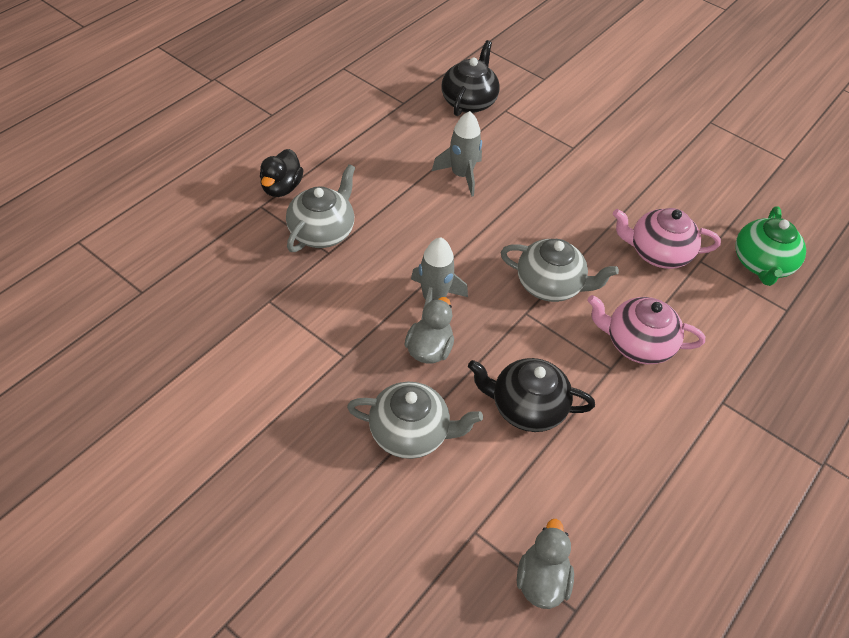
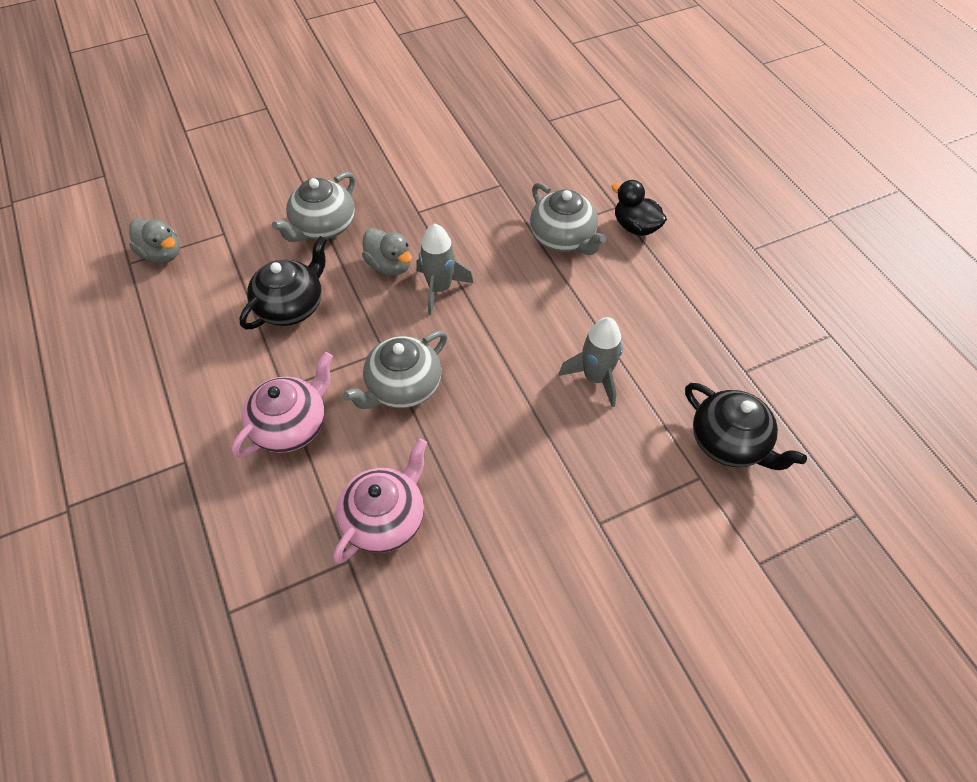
camera: 120 degrees right, 5 degrees up
(761, 264) = (301, 634): green teapot -> none

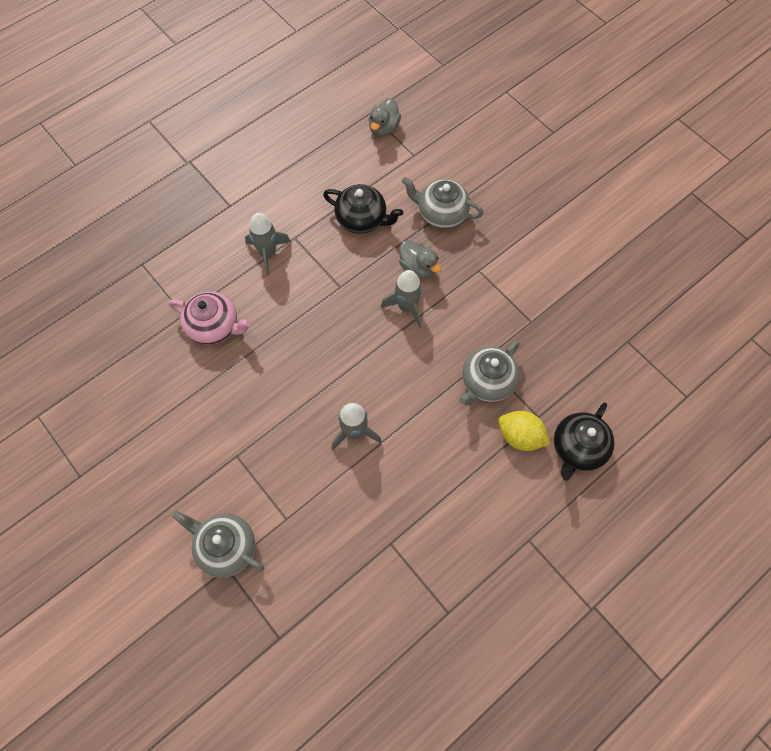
camera: 75 degrees right, 10 degrees up
(291, 425) = (268, 253): pink teapot -> grey rocket
(389, 265) = (418, 267): grey duck -> grey duck turned 75 degrees counterclockwise
(403, 387) = (313, 308): grey teapot -> grey teapot (226, 547)
(635, 227) = (520, 436): black duck -> yellow lemon
(729, 442) = (321, 537): black teapot -> black teapot (578, 448)

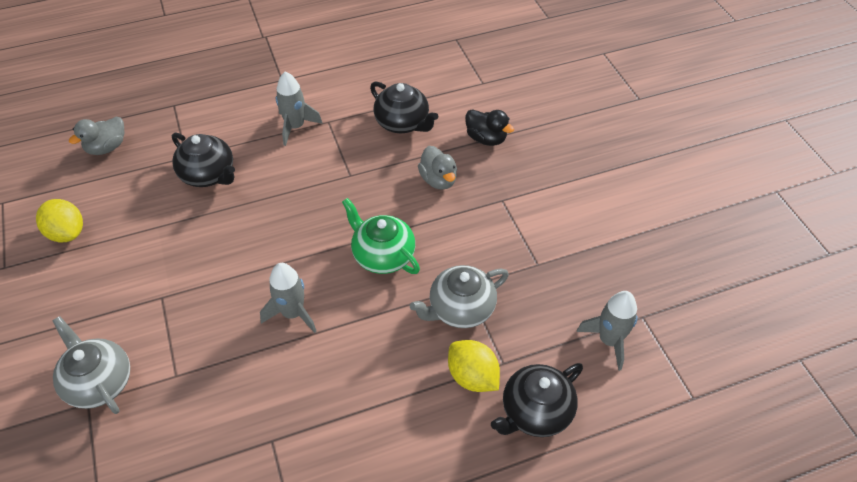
camera: 20 degrees right, 15 degrees down
(117, 425) = (67, 233): none -> yellow lemon
(214, 326) = (208, 175): pink teapot -> black teapot
(383, 128) = (463, 54): grey duck -> grey duck (107, 147)
(403, 355) = (382, 255): none -> green teapot
(407, 307) = (408, 212): grey rocket -> grey rocket (609, 340)
(441, 213) = (486, 138): grey teapot -> black duck

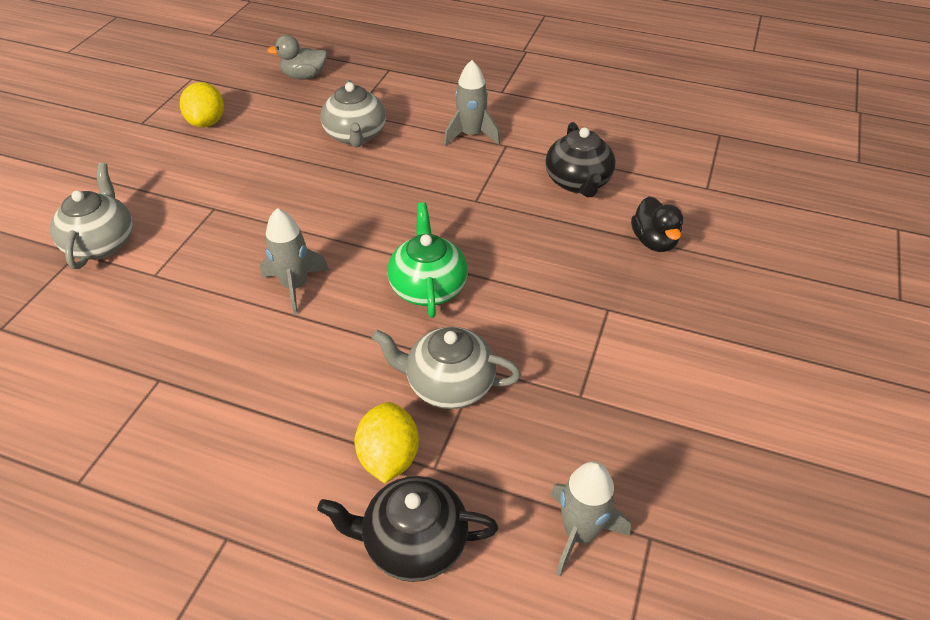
camera: 40 degrees right, 5 degrees down
(208, 175) = (355, 135): black teapot -> grey teapot
(438, 180) = (559, 252): grey duck -> none

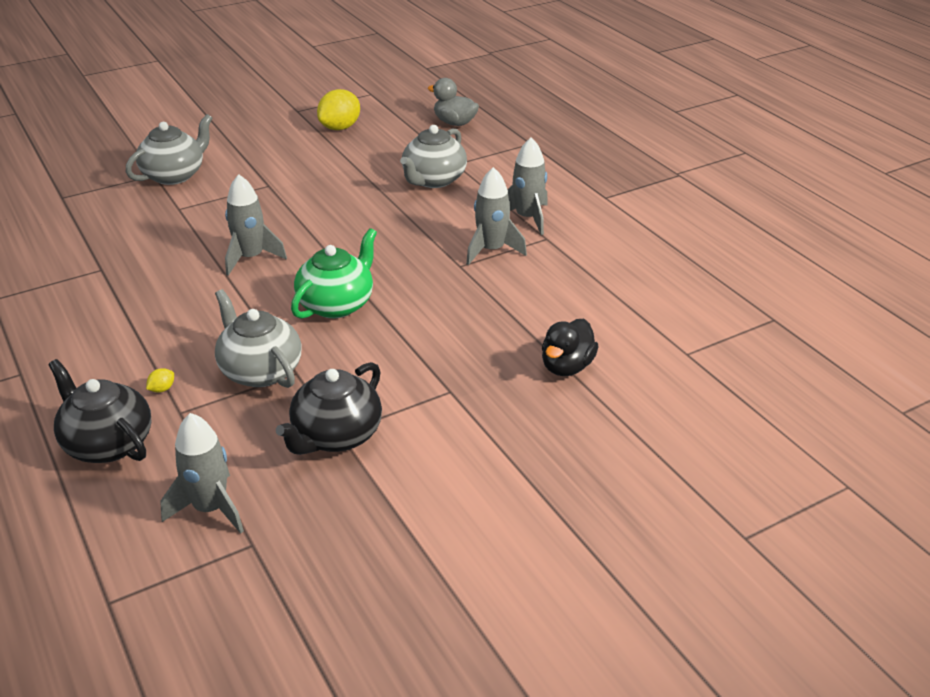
camera: 40 degrees right, 10 degrees down
(389, 457) = (162, 389): yellow lemon -> yellow lemon, size x0.41
(481, 175) = (491, 250): none -> grey rocket
(578, 182) = (567, 293): black teapot -> black teapot (336, 436)

